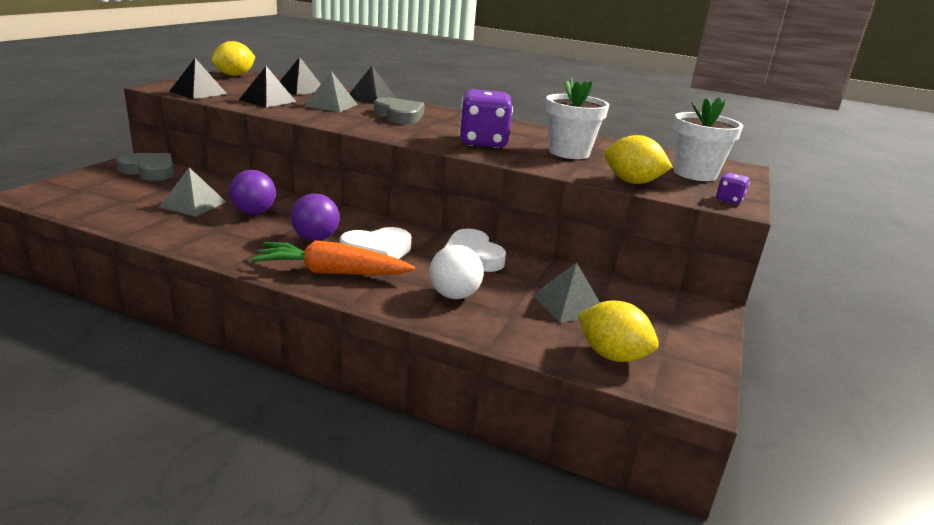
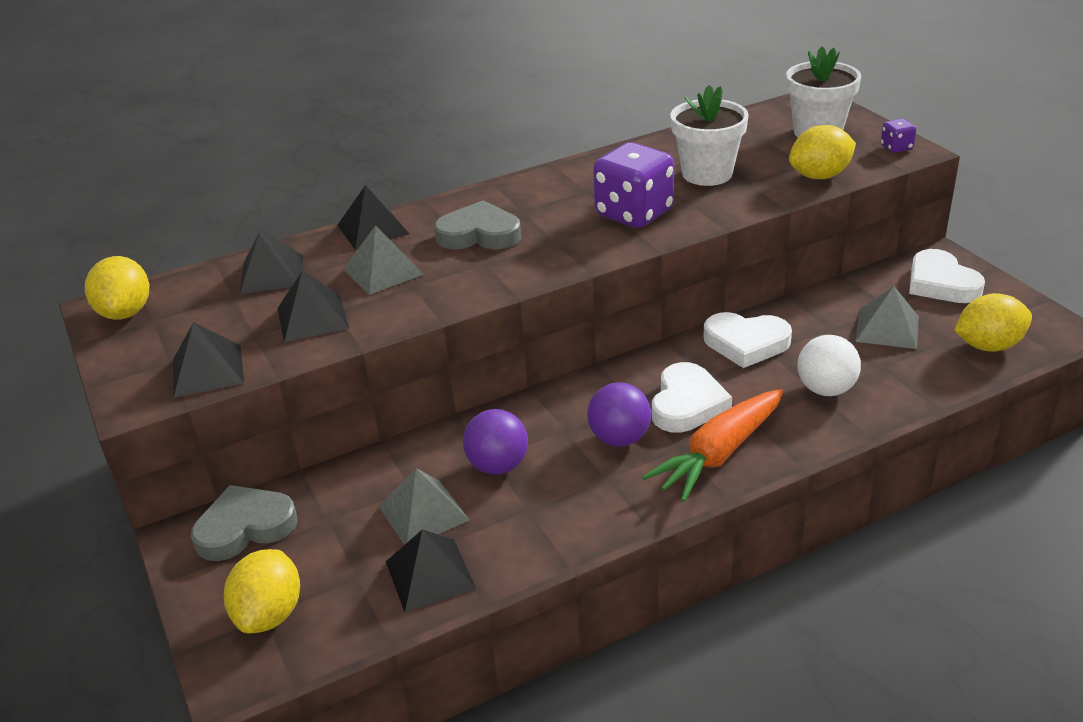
camera: 45 degrees left, 10 degrees up
(82, 190) = (270, 614): none -> yellow lemon
(138, 217) = (430, 575): none -> black pyramid
(670, 316) = (941, 283): none -> white heart

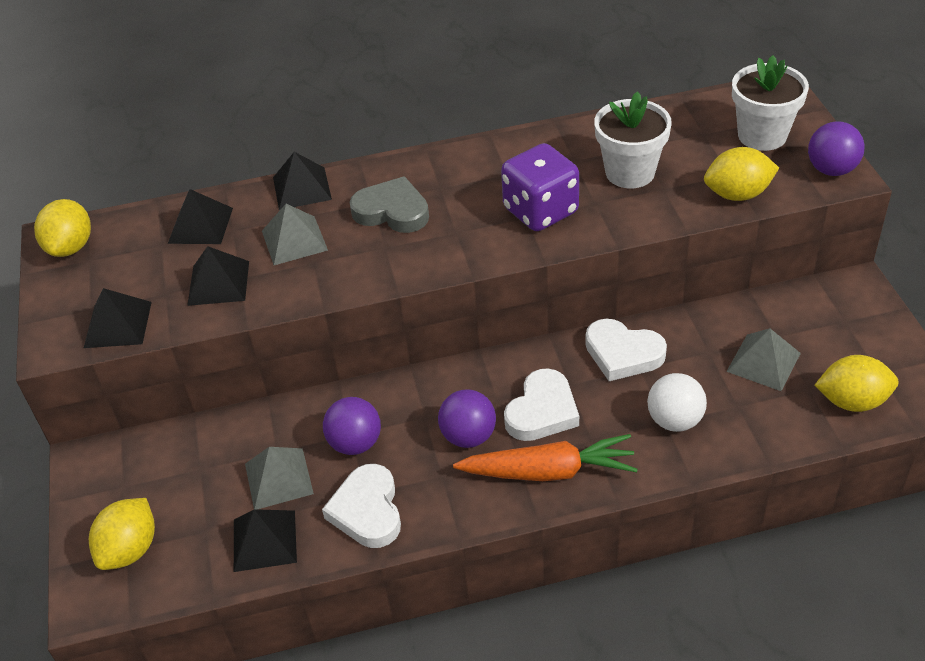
camera: 15 degrees right, 10 degrees up
(245, 527) = (134, 462): grey heart -> none
(719, 454) = (549, 471): orange carrot -> orange carrot turned 150 degrees counterclockwise
(896, 148) = (831, 170): purple dice -> purple ball
(941, 283) = (841, 318): white heart -> white heart (367, 510)

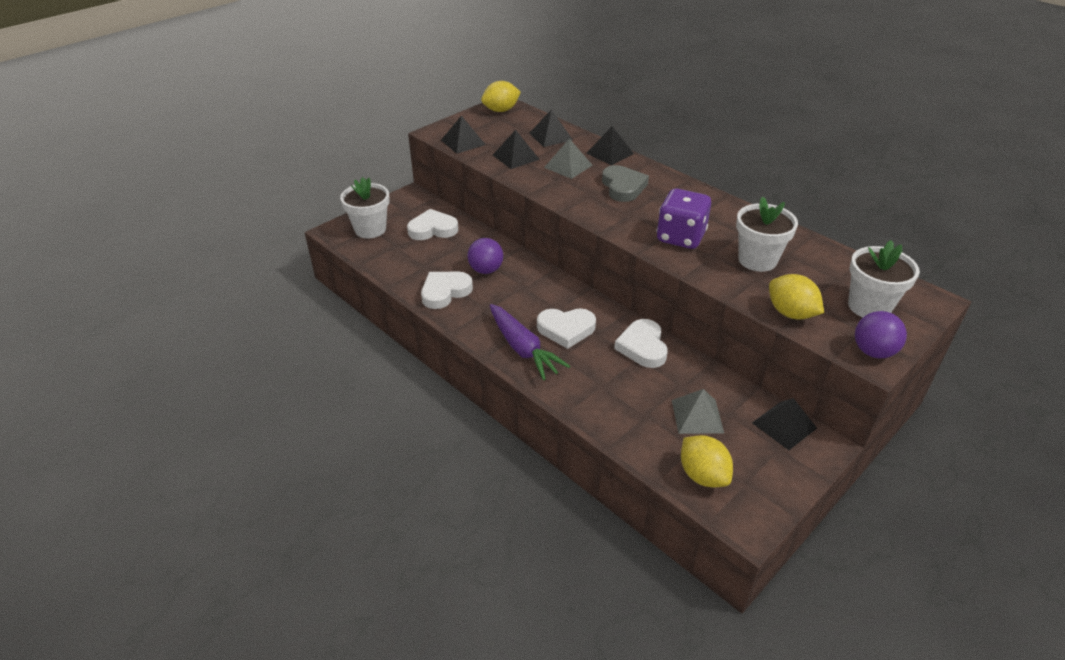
camera: 55 degrees right, 5 degrees down
(130, 549) = (370, 229): yellow lemon -> white flower pot
(203, 468) = (433, 229): none -> white heart
(264, 540) = (402, 266): black pyramid -> black pyramid (784, 425)
(278, 478) = (444, 254): grey pyramid -> none
(468, 436) = (523, 308): purple ball -> none
(549, 471) = (523, 348): orange carrot -> purple carrot
(674, 420) = (607, 389): white ball -> none

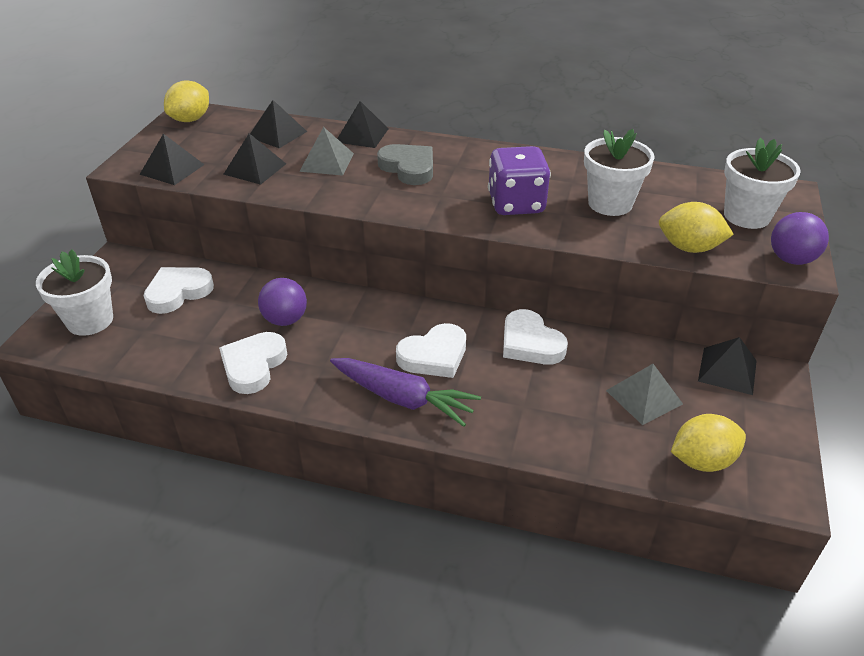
camera: 30 degrees left, 0 degrees up
(703, 475) = (702, 460): yellow lemon -> yellow lemon turned 45 degrees counterclockwise

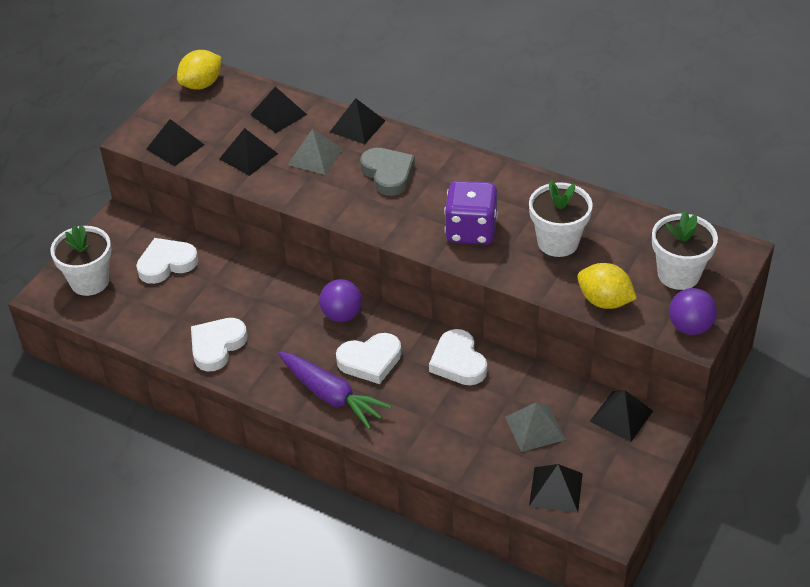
camera: 15 degrees right, 5 degrees up
(285, 320) = (253, 306): purple ball -> purple ball (342, 315)
(702, 460) = (555, 489): yellow lemon -> black pyramid

